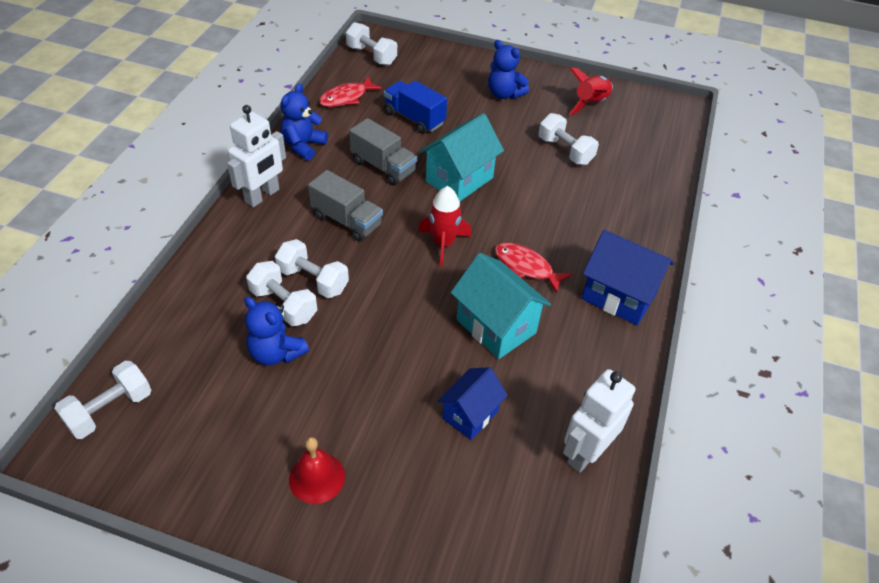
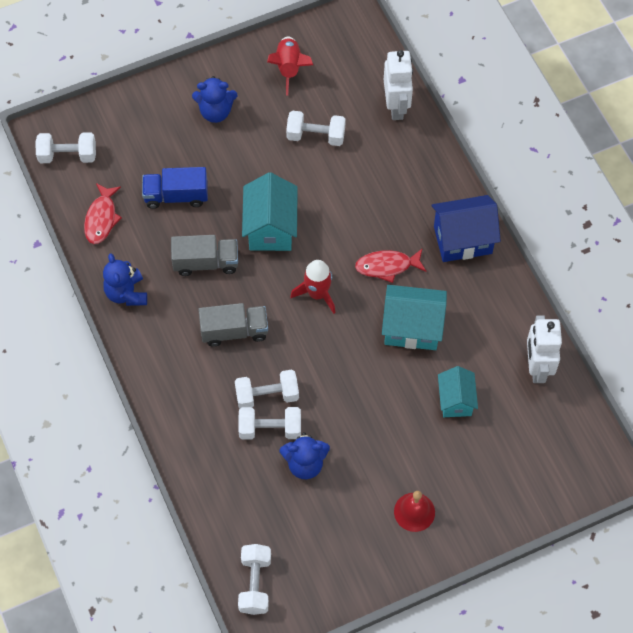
camera: 40 degrees left, 15 degrees up
(262, 196) = (153, 362): white robot -> white robot (396, 106)
(470, 414) = (456, 400): blue house -> turquoise house

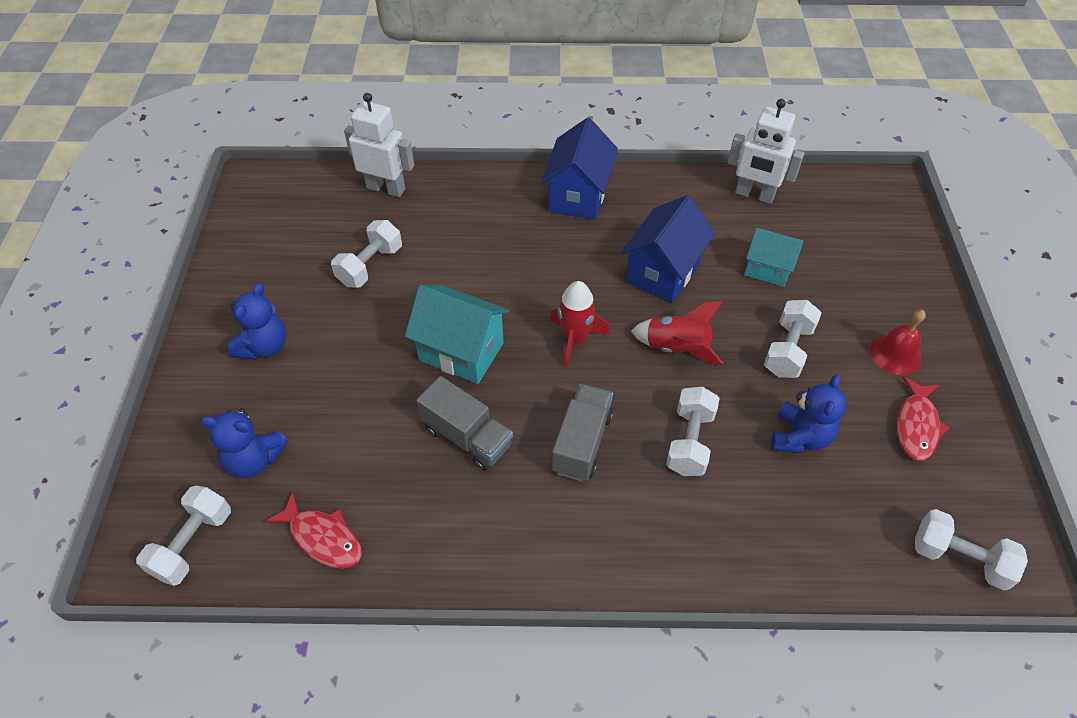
camera: 65 degrees left, 10 degrees down
(126, 293) = (458, 551): blue teddy bear -> blue teddy bear (254, 460)
(176, 196) = (350, 433): blue truck -> none
(206, 262) = (467, 437): grey truck -> grey truck turned 105 degrees clockwise
(270, 429) = (738, 456): white dumbbell -> white dumbbell (787, 350)
(289, 68) = (265, 257): red rocket -> red rocket (676, 348)
(387, 266) = (574, 265): red fish -> red fish (916, 426)
(412, 328) = (662, 273): turquoise house -> blue house

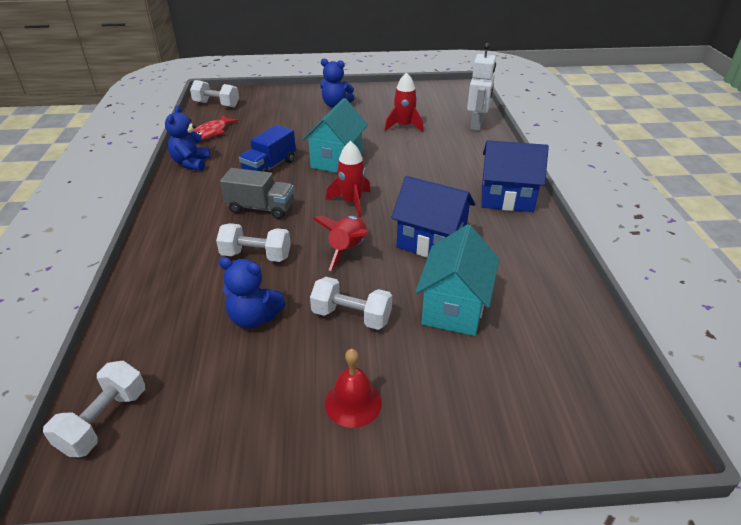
camera: 85 degrees right, 15 degrees down
(254, 460) = (261, 111): blue teddy bear -> blue teddy bear (191, 163)
(370, 266) = (404, 126): white dumbbell -> red rocket
(467, 437) = (269, 167): grey truck -> blue truck
(754, 195) = (561, 304): white robot -> none
(767, 269) = (454, 308): turquoise house -> turquoise house, size x1.54
(916, 426) = (258, 408): red fish -> none

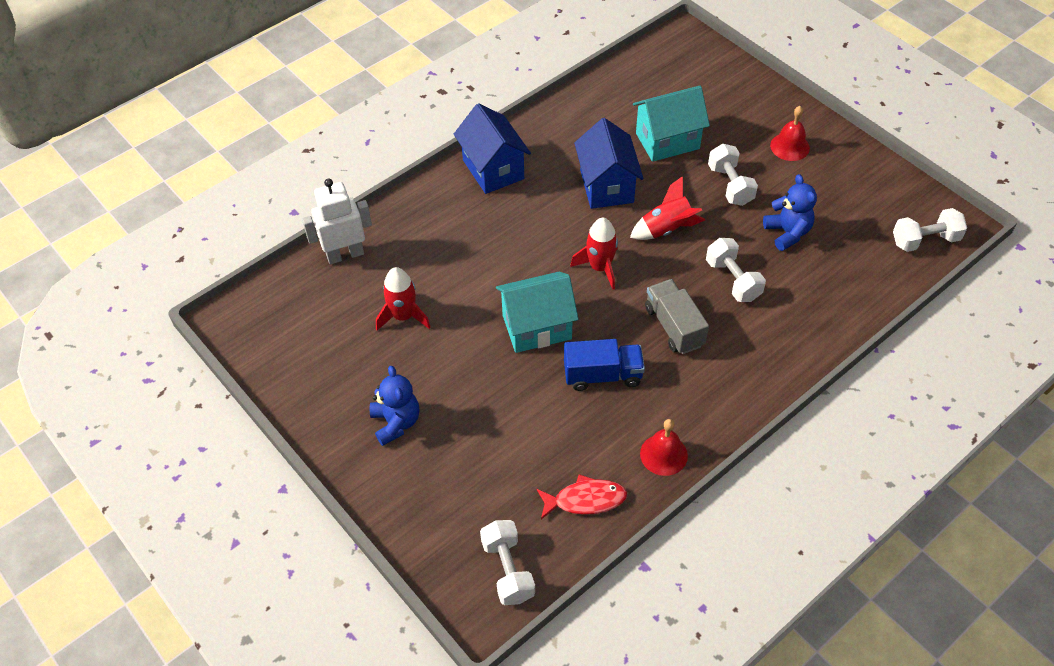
camera: 125 degrees left, 15 degrees up
(191, 163) = (663, 454): blue teddy bear -> red bell

